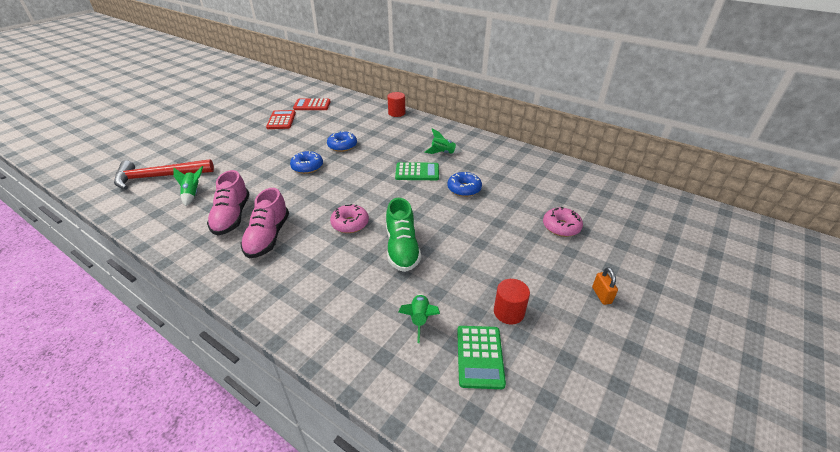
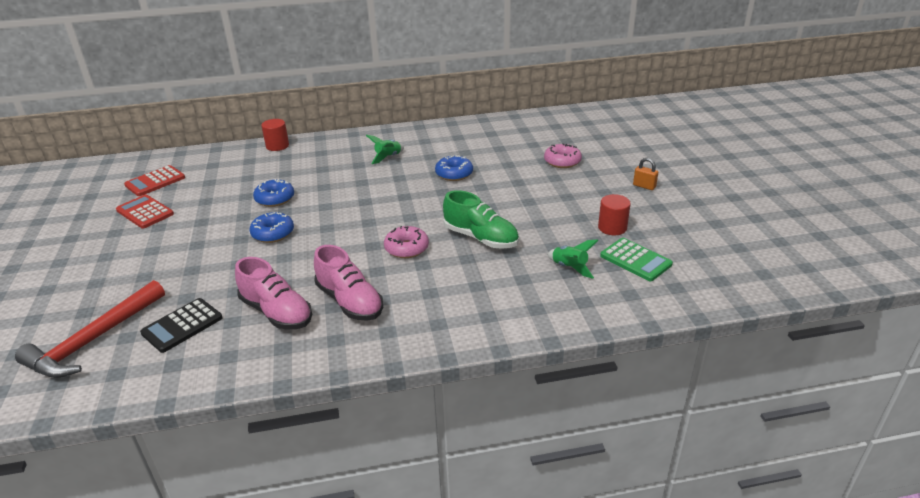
camera: 45 degrees left, 5 degrees down
(192, 194) = (182, 325): green rocket -> black calculator
(417, 172) = (392, 182): green calculator -> none

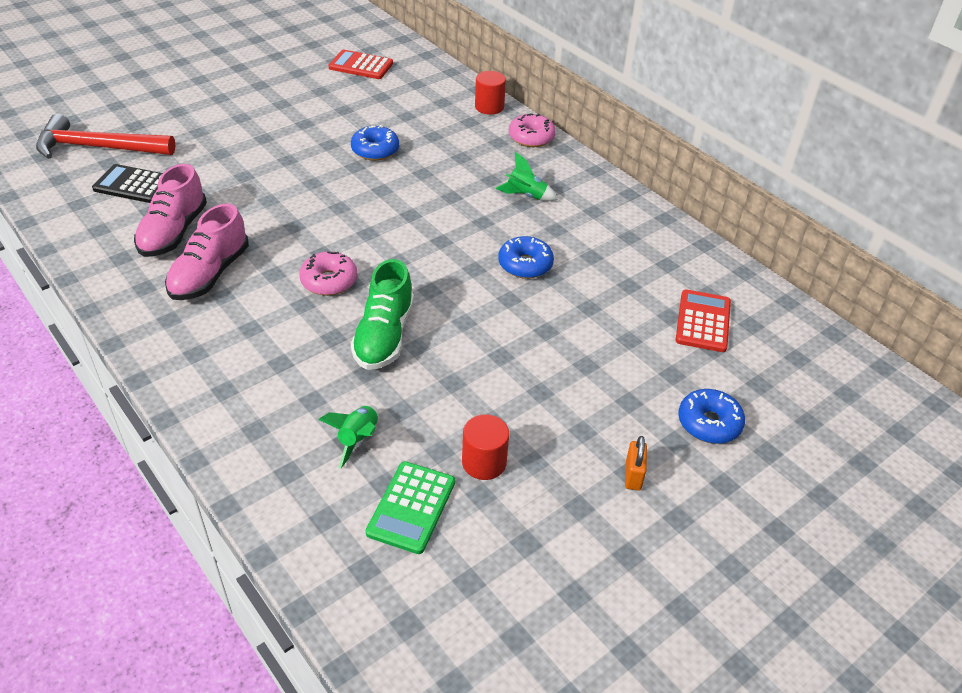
camera: 60 degrees right, 10 degrees up
(145, 212) = (302, 85): red calculator -> red calculator (703, 321)
(273, 233) = (308, 176): blue donut -> blue donut (709, 423)
(562, 161) = (640, 361): pink donut -> pink donut (531, 137)

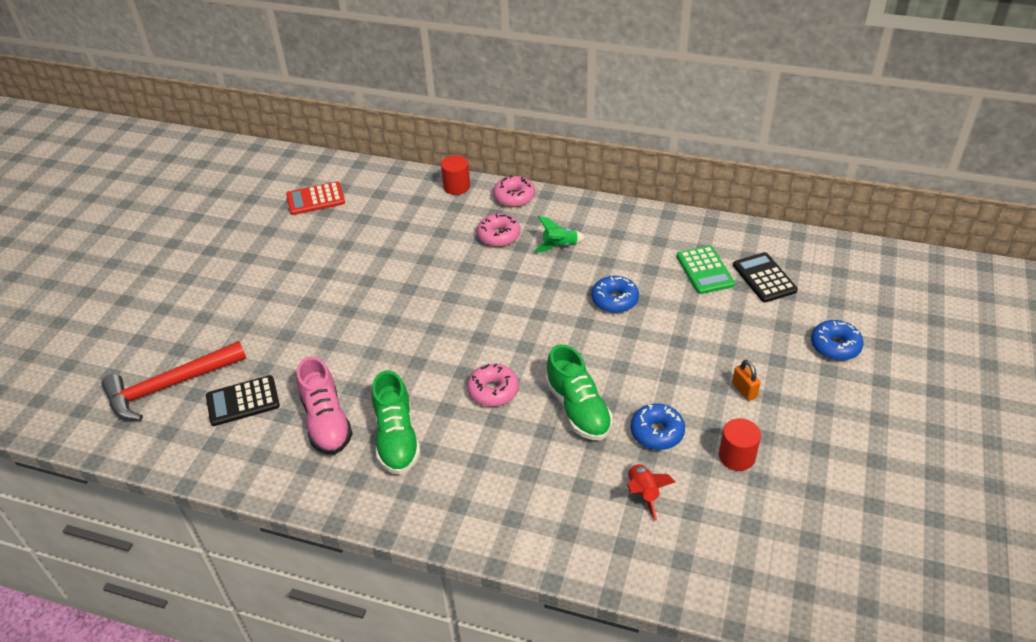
camera: 30 degrees left, 0 degrees up
(210, 274) = (396, 438): pink shoe -> green shoe
(358, 439) = (643, 493): green rocket -> red rocket
(375, 150) = (409, 267): blue donut -> blue donut (657, 432)
(411, 507) = (726, 516): green calculator -> green calculator (704, 270)
(480, 162) = (499, 236): none -> pink donut
(633, 475) = (828, 408): orange padlock -> orange padlock (744, 390)
(703, 321) = (764, 278): red calculator -> black calculator

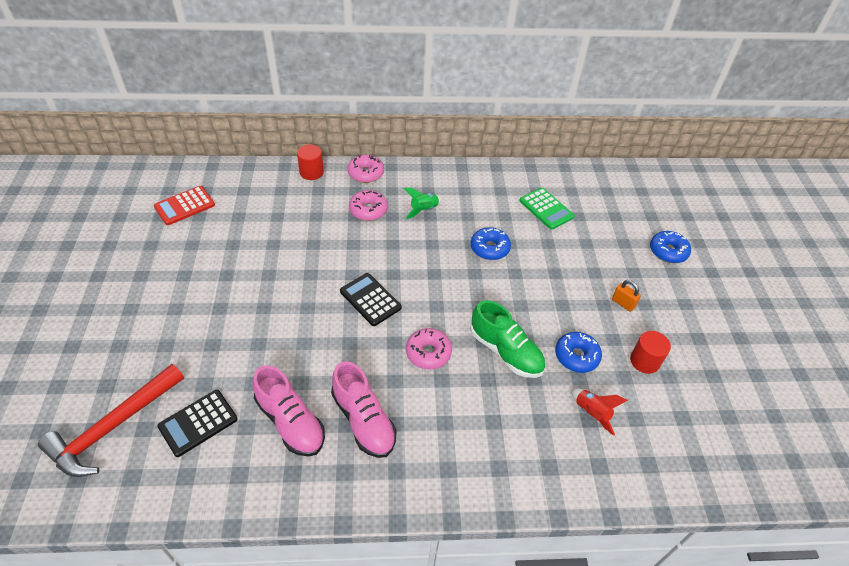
camera: 25 degrees left, 5 degrees up
(396, 438) = (363, 420): green shoe -> pink shoe
(764, 278) = (592, 206): black calculator -> black calculator (370, 299)

